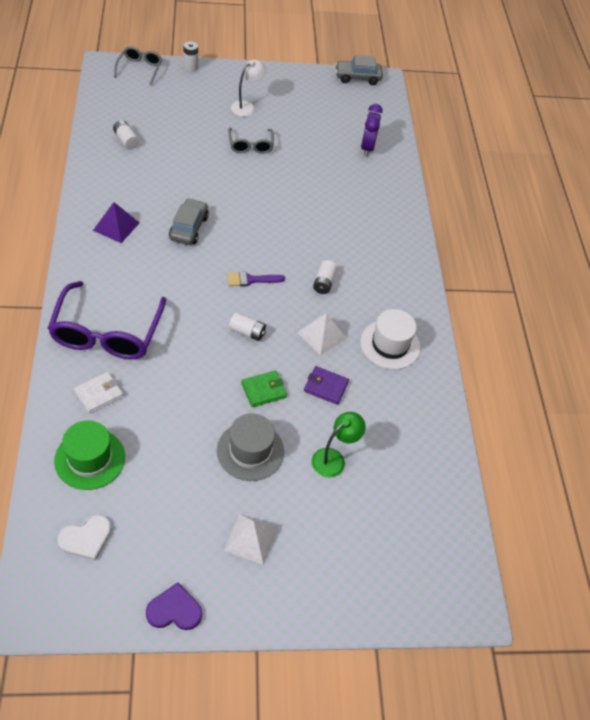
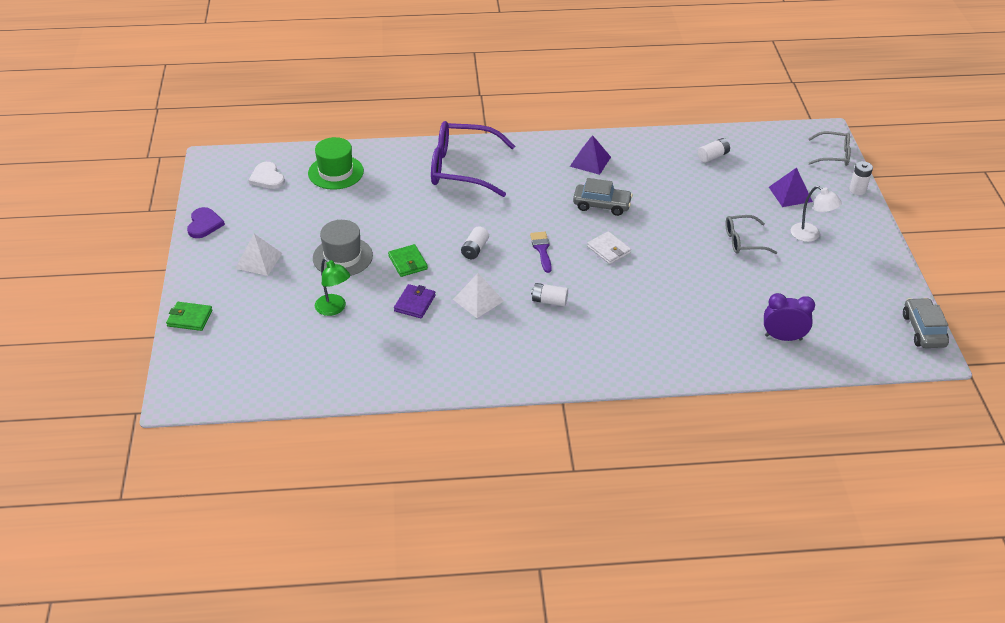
camera: 95 degrees right, 10 degrees down
(99, 394) = (397, 170): white wallet -> white wallet (609, 250)
(190, 105) = (790, 194): none -> purple pyramid
(349, 609) = (189, 318): none -> green wallet
(390, 345) = (472, 351): white hat -> none

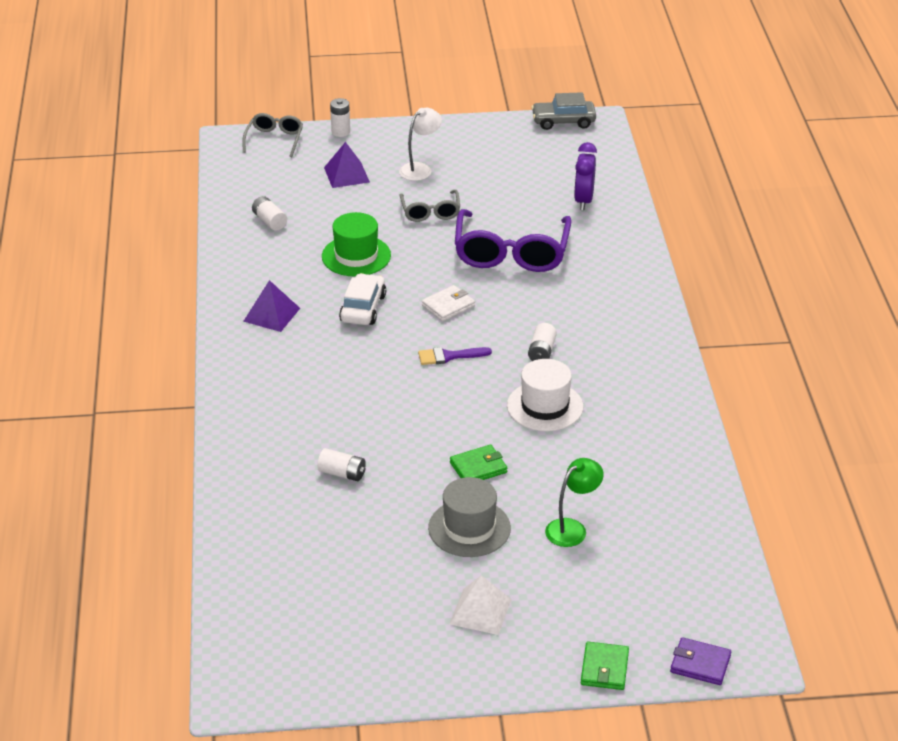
camera: 90 degrees left, 5 degrees down
(204, 224) = (399, 682): purple heart -> none
(267, 177) = (286, 624): white heart -> none
(335, 172) = (278, 549): green hat -> green hat (356, 256)
(415, 303) = (555, 458): purple wallet -> purple wallet (700, 664)
(461, 168) = (278, 425): purple glasses -> purple glasses (511, 253)
(475, 249) = (450, 410): white battery -> white battery (342, 473)
(478, 300) = (545, 406): white pyramid -> white hat
(601, 205) = (363, 308): grey car -> white car

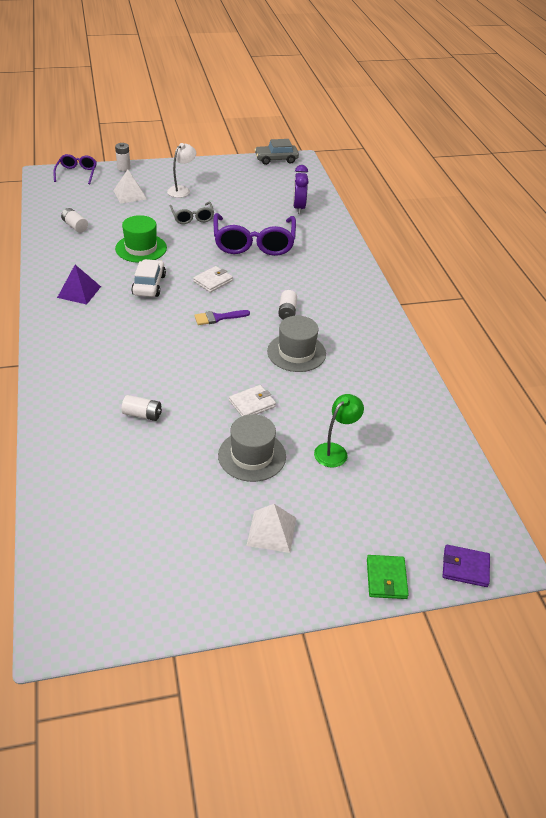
camera: 10 degrees left, 5 degrees up
(274, 140) = (77, 173): grey glasses -> purple glasses
(346, 174) = (130, 194): purple pyramid -> white pyramid
(478, 467) = (252, 404): green wallet -> white wallet
(545, 406) = (296, 352): white hat -> grey hat

